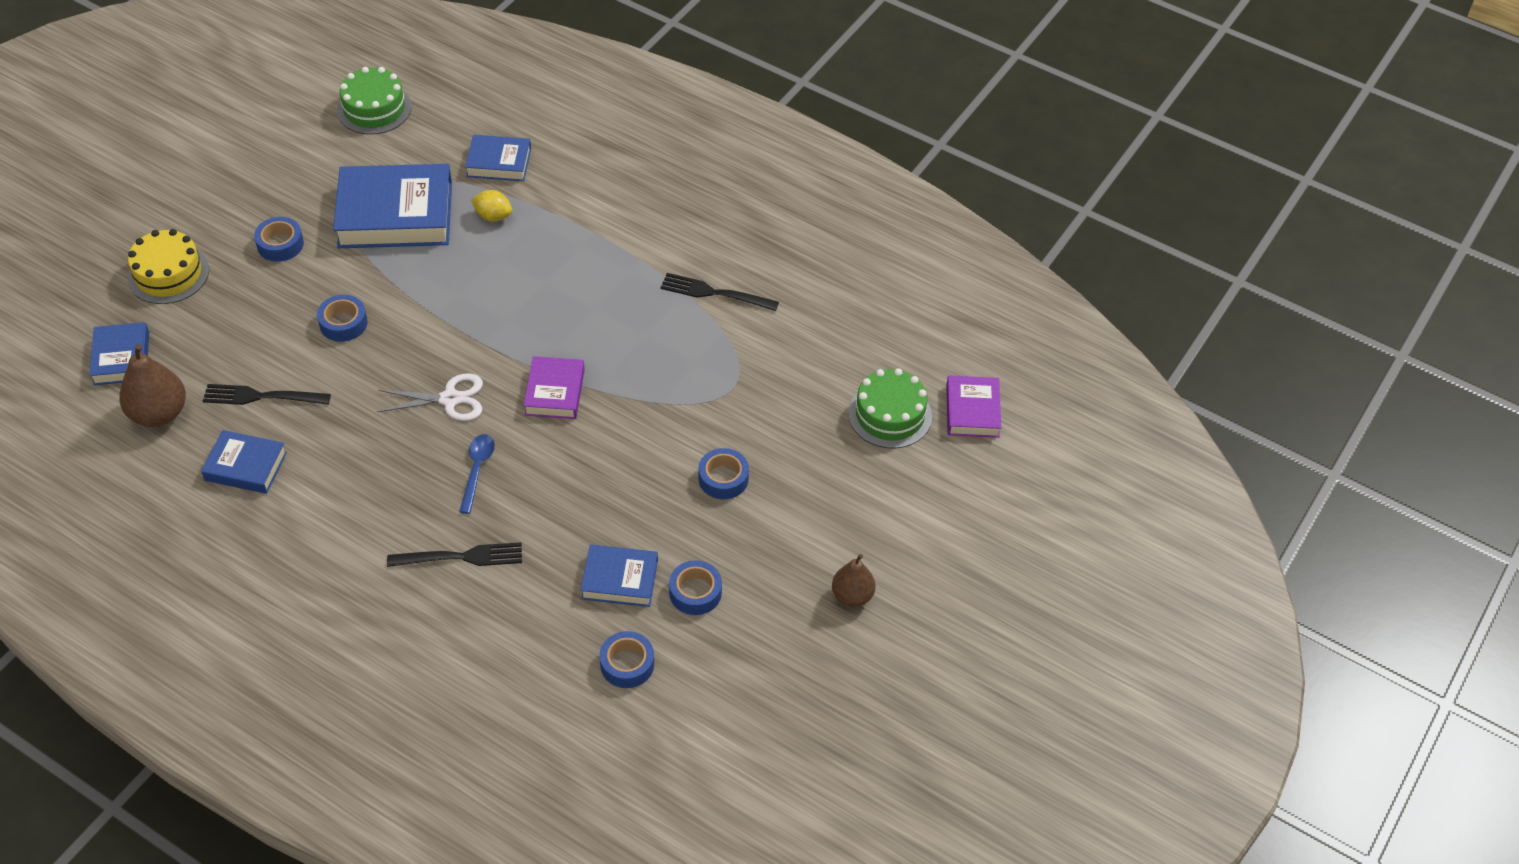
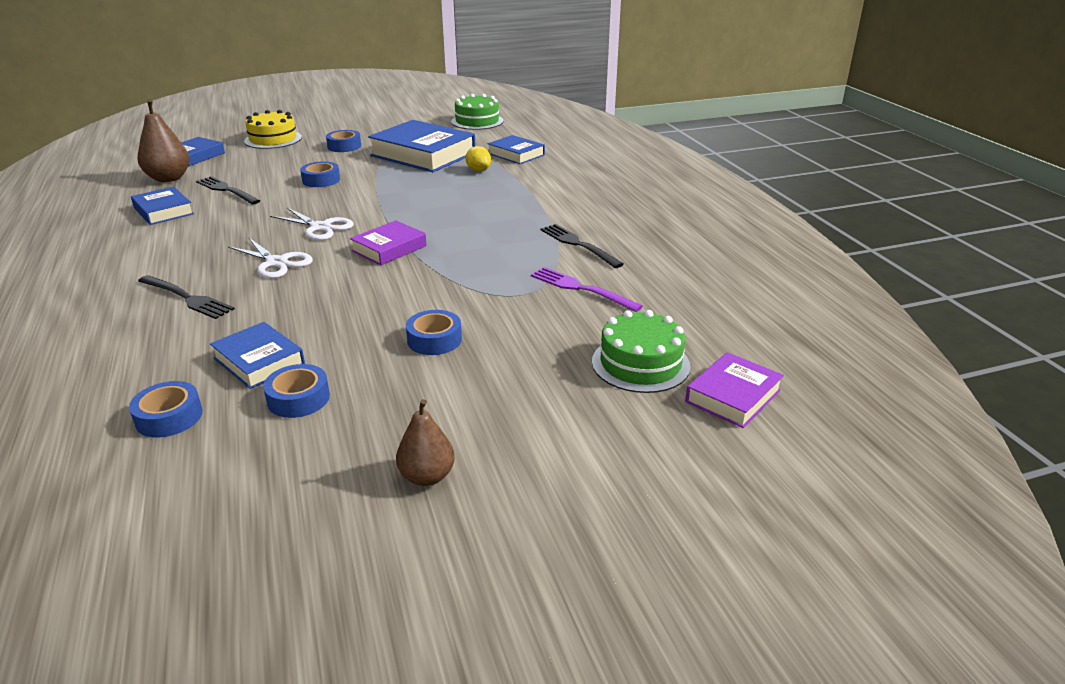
camera: 40 degrees right, 20 degrees down
(477, 470) = (276, 263): blue spoon -> white scissors
(773, 353) = (581, 289): none -> purple fork

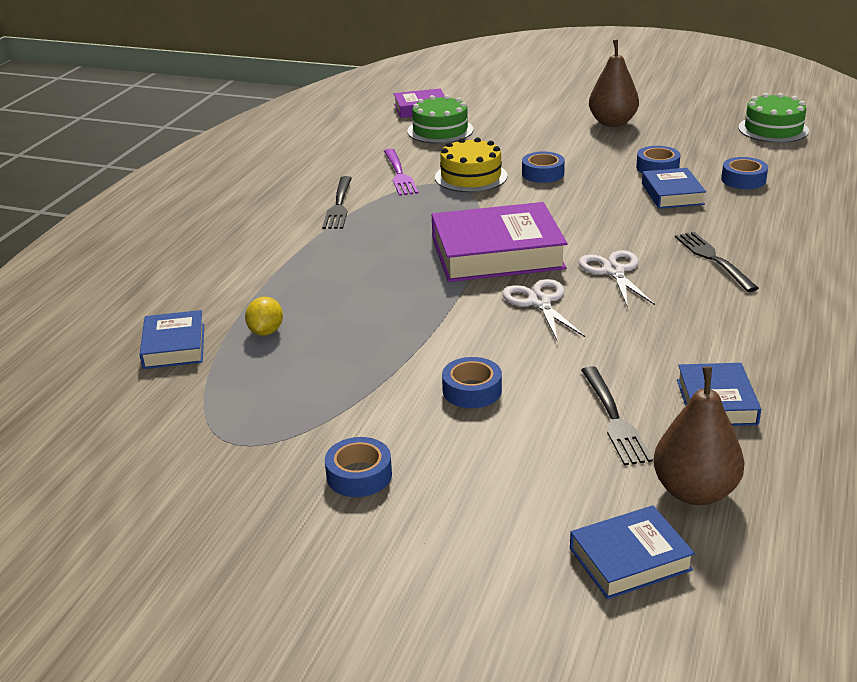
camera: 140 degrees left, 0 degrees up
(273, 139) = (453, 566): yellow cake -> yellow cake (471, 176)
(389, 248) = (497, 253): purple book -> purple book, size x1.84
(423, 154) = (279, 397): blue book -> none
(427, 476) = (612, 123): brown pear -> brown pear, size x1.54
(477, 121) = (70, 464): green cake -> green cake (773, 129)

